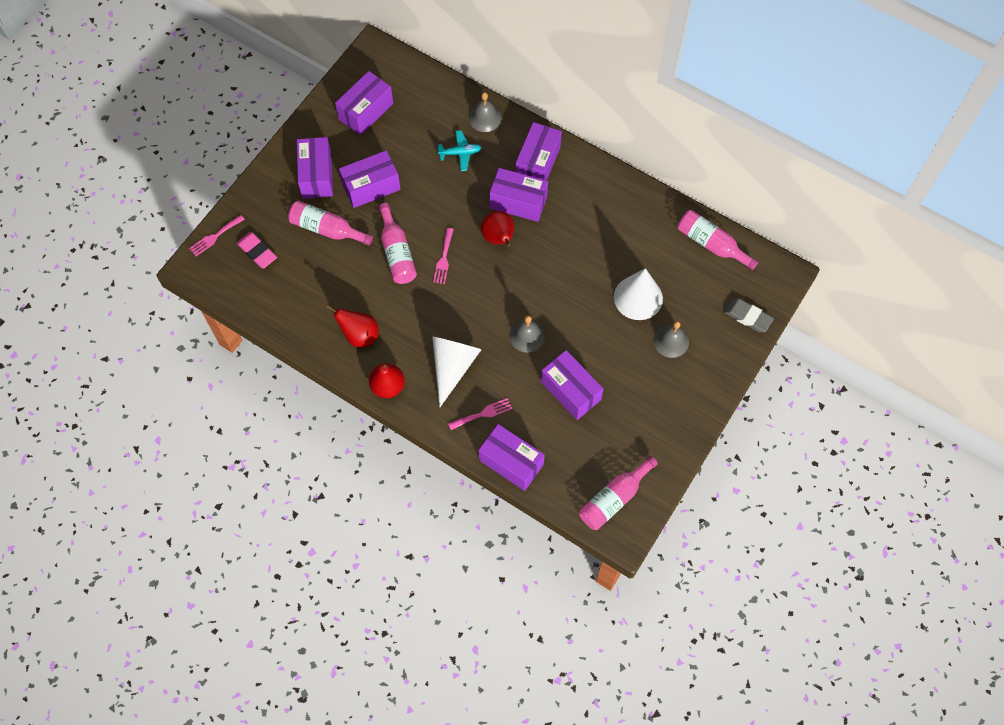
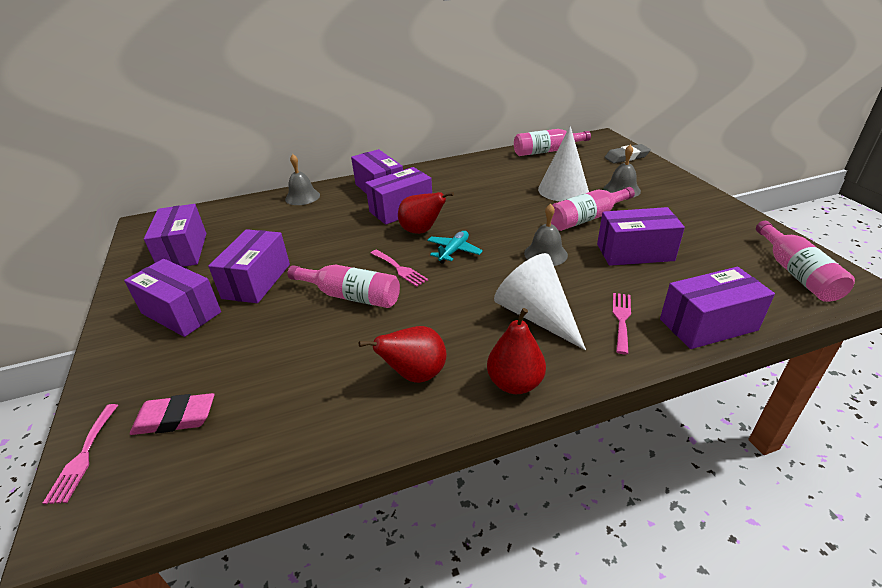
camera: 50 degrees left, 30 degrees down
(327, 229) = (248, 335): pink bottle -> pink bottle (587, 218)
(460, 153) = (311, 219): turquoise plane -> turquoise plane (454, 251)

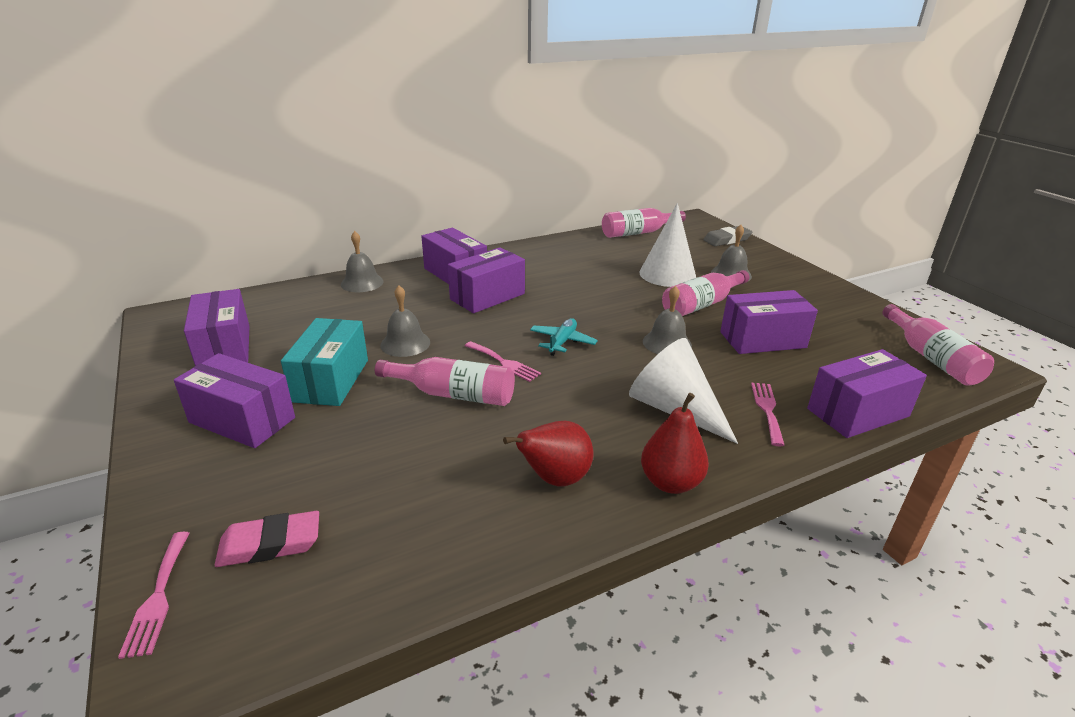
camera: 10 degrees left, 5 degrees down
(257, 281) = (331, 380): purple box -> turquoise box
(323, 250) = (405, 343): none -> grey bell
(422, 231) = (518, 320): red pear -> none

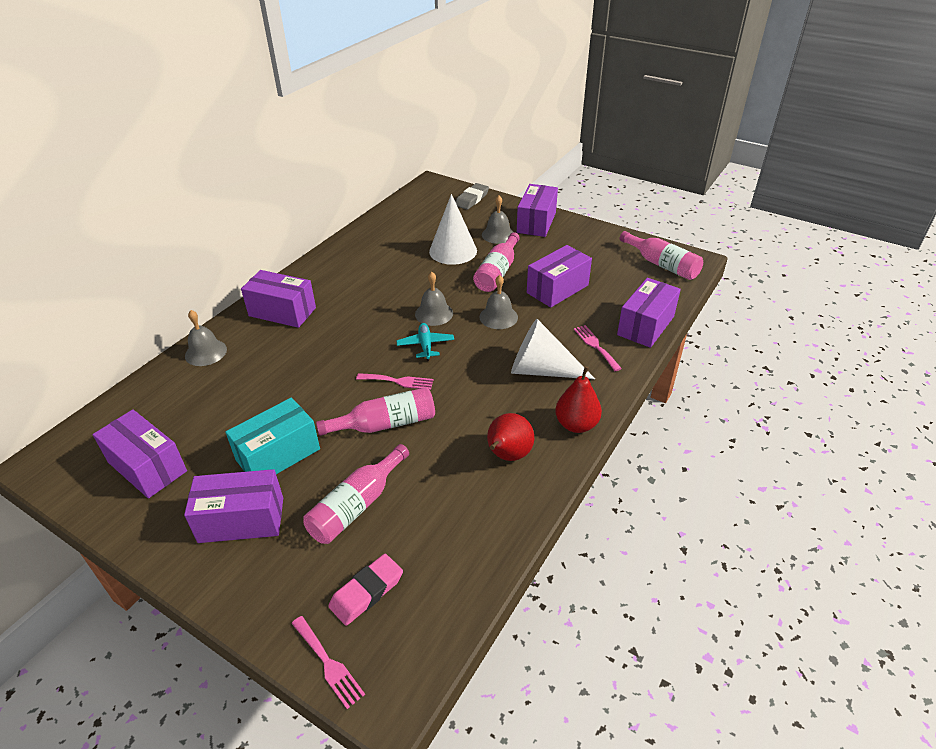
camera: 30 degrees left, 10 degrees up
(331, 380) = (278, 454): turquoise box -> turquoise box turned 75 degrees clockwise
(405, 343) = (305, 396): grey bell -> grey bell (434, 313)
(487, 296) = (331, 325): purple box -> purple box (536, 222)
(638, 233) = (399, 214): pink bottle -> pink bottle (356, 505)

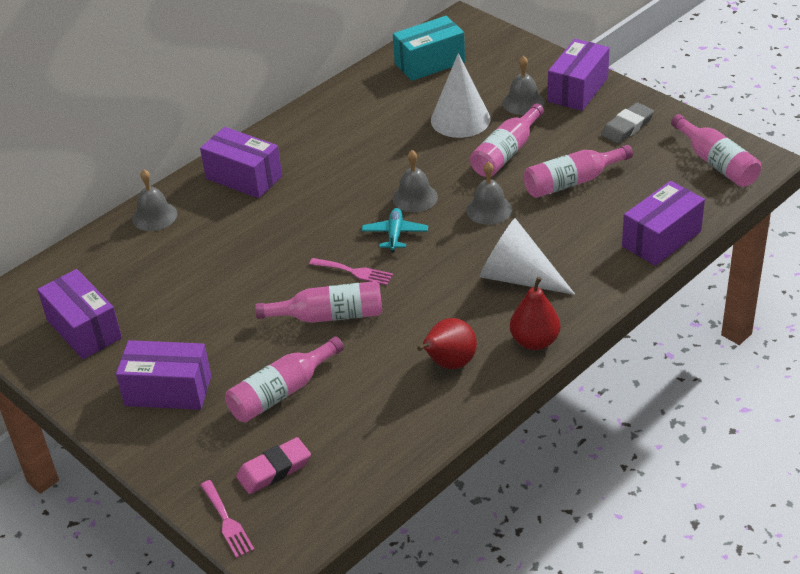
camera: 15 degrees right, 0 degrees up
(278, 454) = (213, 333): turquoise box -> turquoise box (429, 63)
(472, 199) = (505, 49): grey eraser -> grey eraser (627, 127)
(557, 289) = (572, 182): purple box -> pink bottle
(595, 346) = (591, 256): pink fork -> none

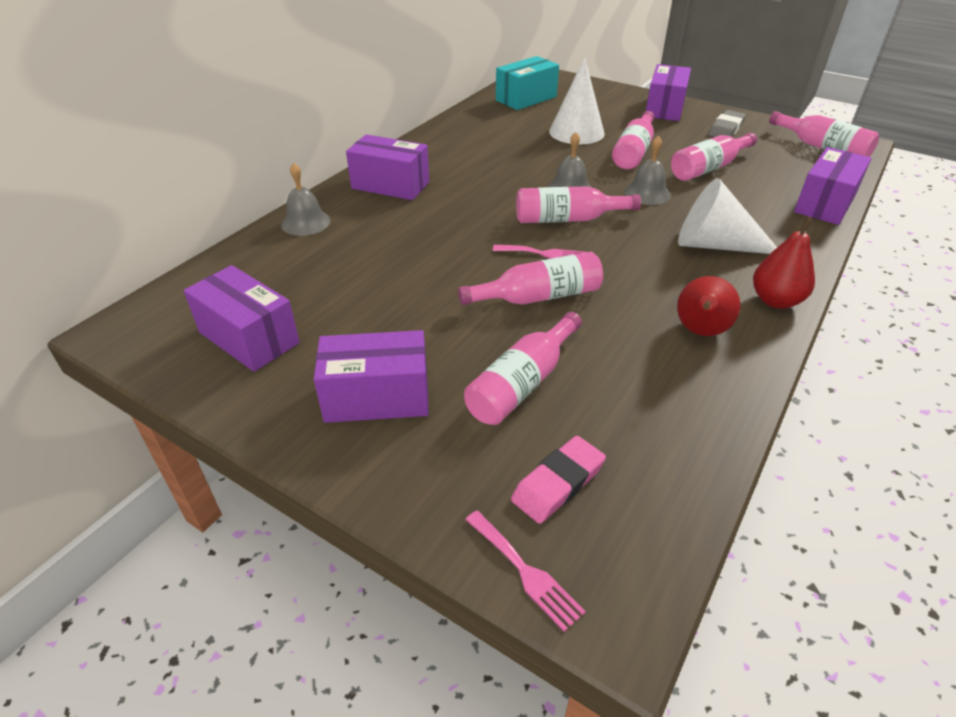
camera: 15 degrees left, 0 degrees up
(395, 234) = (568, 219): turquoise plane -> pink bottle
(523, 102) = (624, 118): grey bell -> none

